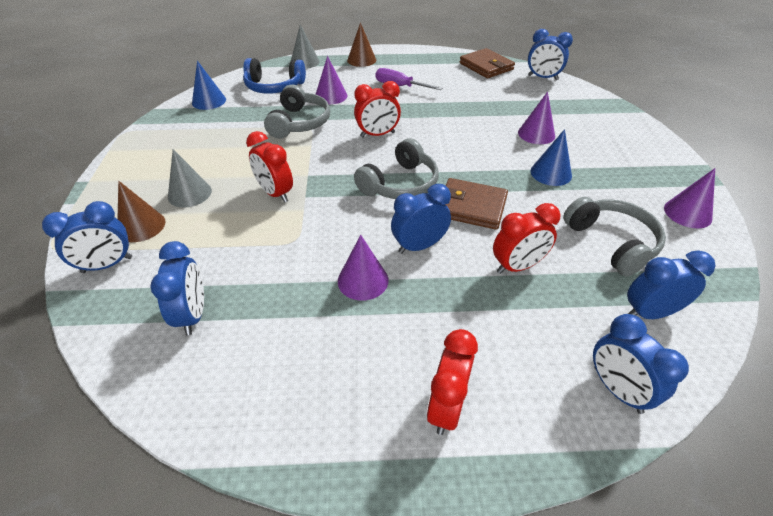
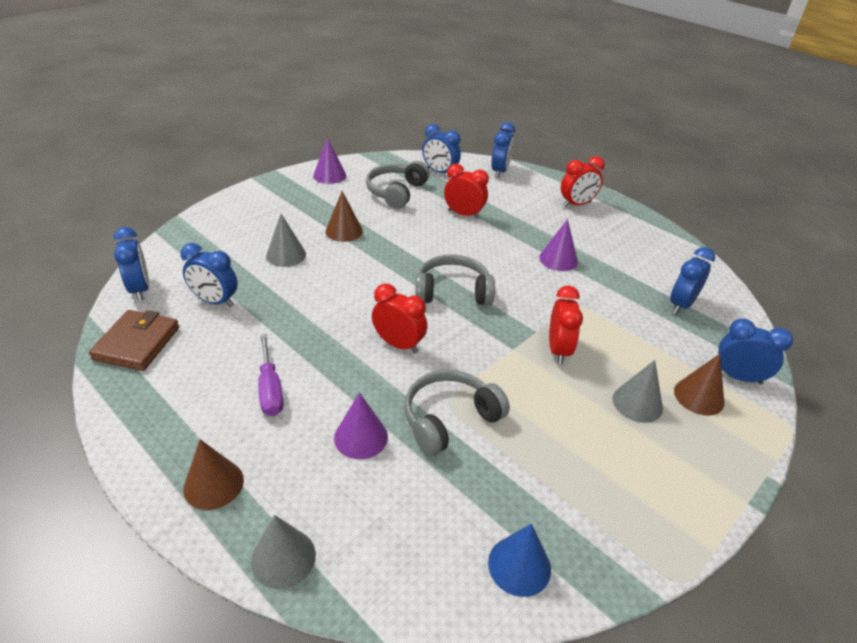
camera: 135 degrees left, 5 degrees down
(274, 87) = (401, 522): blue headphones -> none
(419, 246) = (501, 253): blue clock -> blue clock (215, 301)
(471, 207) = (433, 249): brown wallet -> none
(536, 134) = (286, 255): purple cone -> grey cone
(551, 173) = (344, 231): blue cone -> brown cone

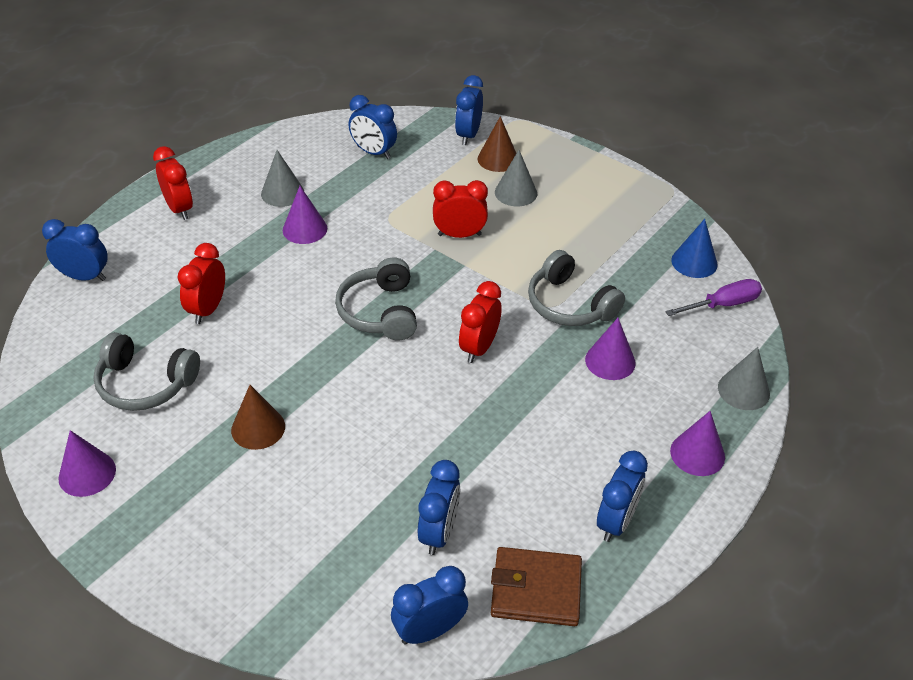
camera: 95 degrees left, 5 degrees up
(213, 484) = (697, 454): brown cone -> purple cone
(270, 389) = (571, 440): purple screwdriver -> purple screwdriver (722, 305)
(286, 255) = (324, 481): grey cone -> grey cone (282, 193)
(440, 172) = (84, 340): blue clock -> blue clock (616, 521)

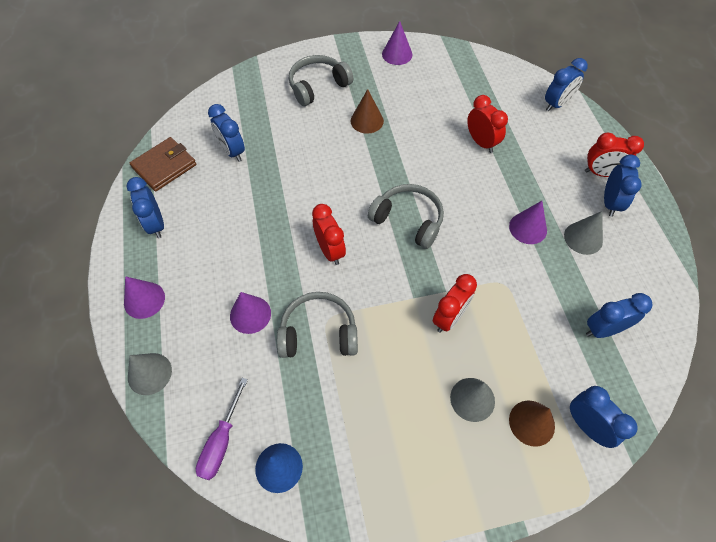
camera: 130 degrees right, 15 degrees up
(145, 384) = (440, 94): grey headphones -> grey headphones (318, 86)
(429, 630) = (192, 119): blue clock -> blue clock (610, 203)

